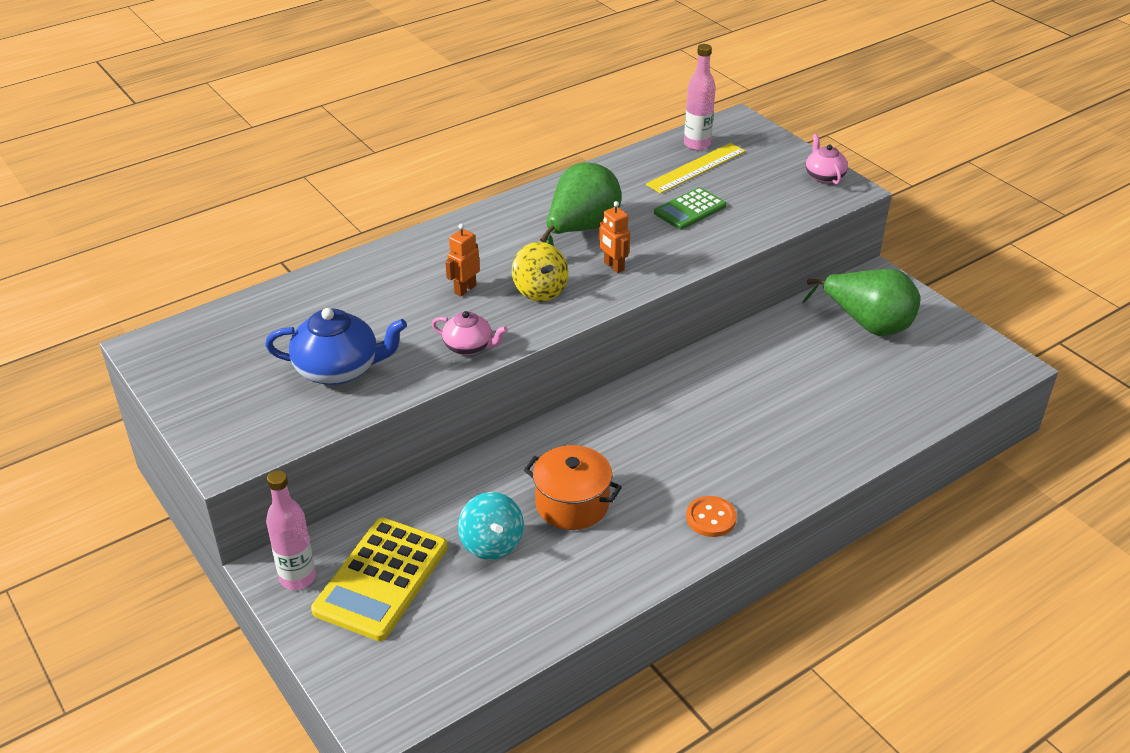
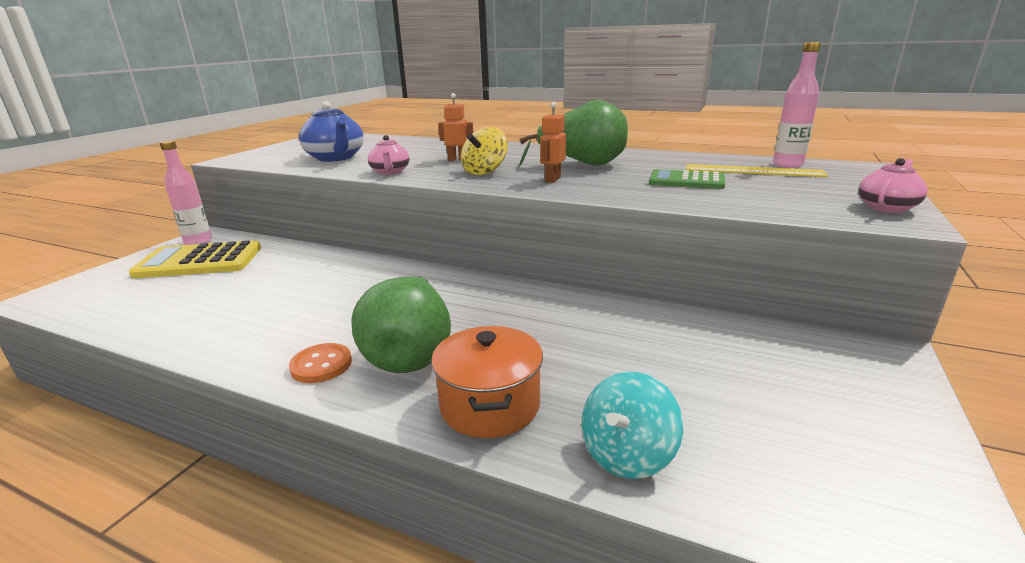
camera: 60 degrees right, 15 degrees down
(491, 543) = (248, 282): turquoise spinning top -> turquoise spinning top (627, 454)
(572, 504) = (310, 296): orange pot -> orange pot (490, 405)
(867, 324) = (782, 370): green pear -> green pear (411, 355)

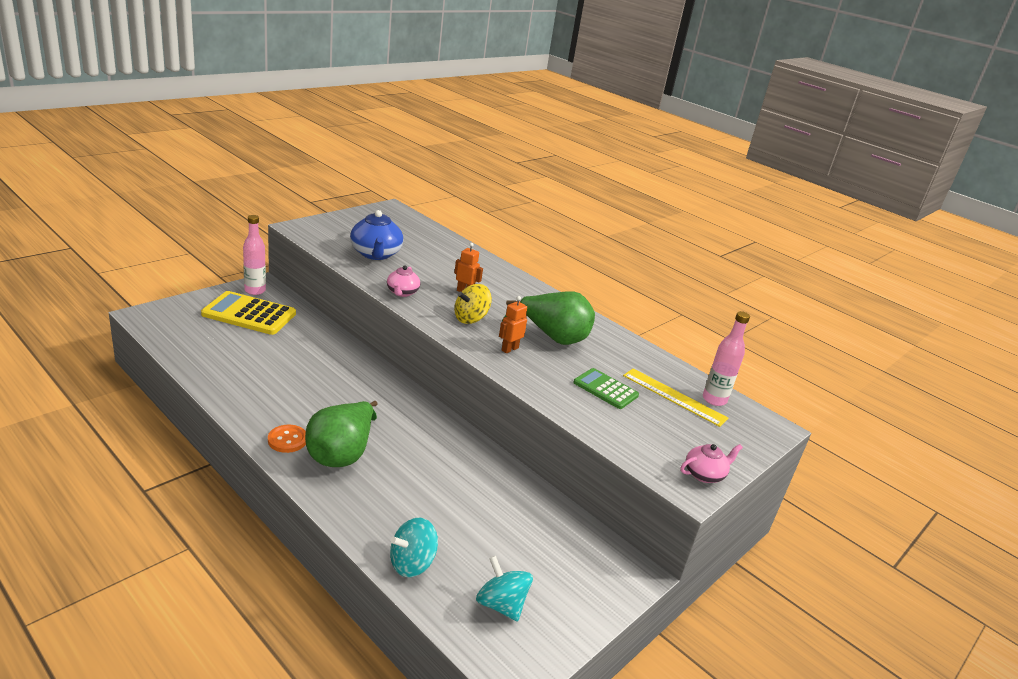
camera: 15 degrees right, 5 degrees up
(490, 405) = (363, 506): orange pot -> none
(803, 458) = (501, 604): none -> turquoise spinning top

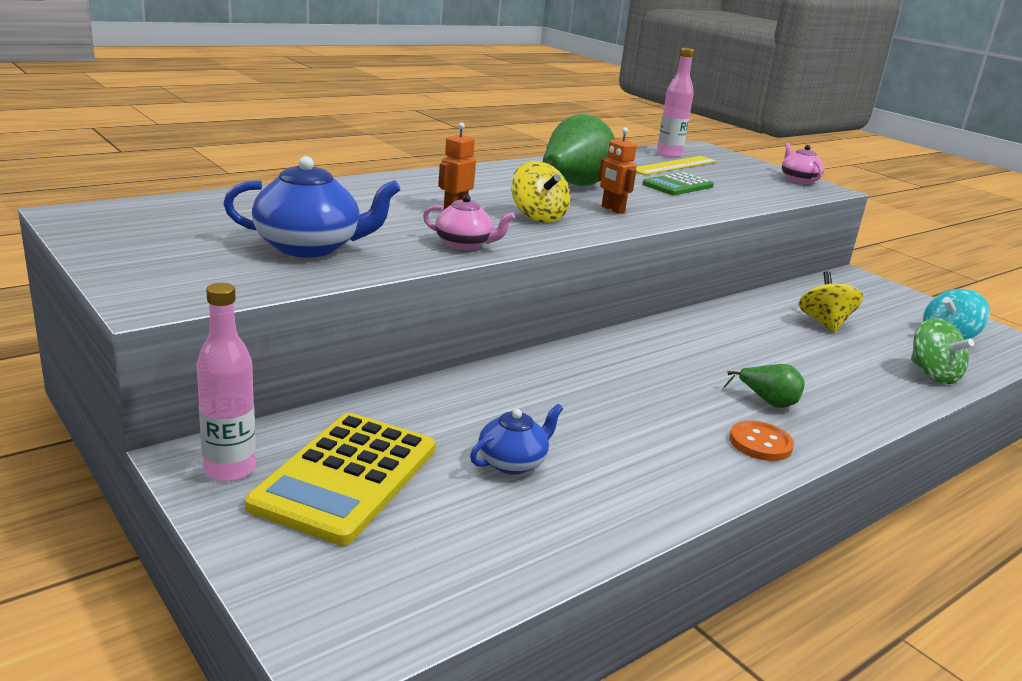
camera: 80 degrees left, 5 degrees down
(262, 354) = (513, 462): none -> blue teapot
(342, 453) = (767, 402): green pear -> green pear, size x0.49
(412, 563) = (932, 374): turquoise spinning top -> green spinning top
(495, 517) = (824, 323): none -> yellow spinning top

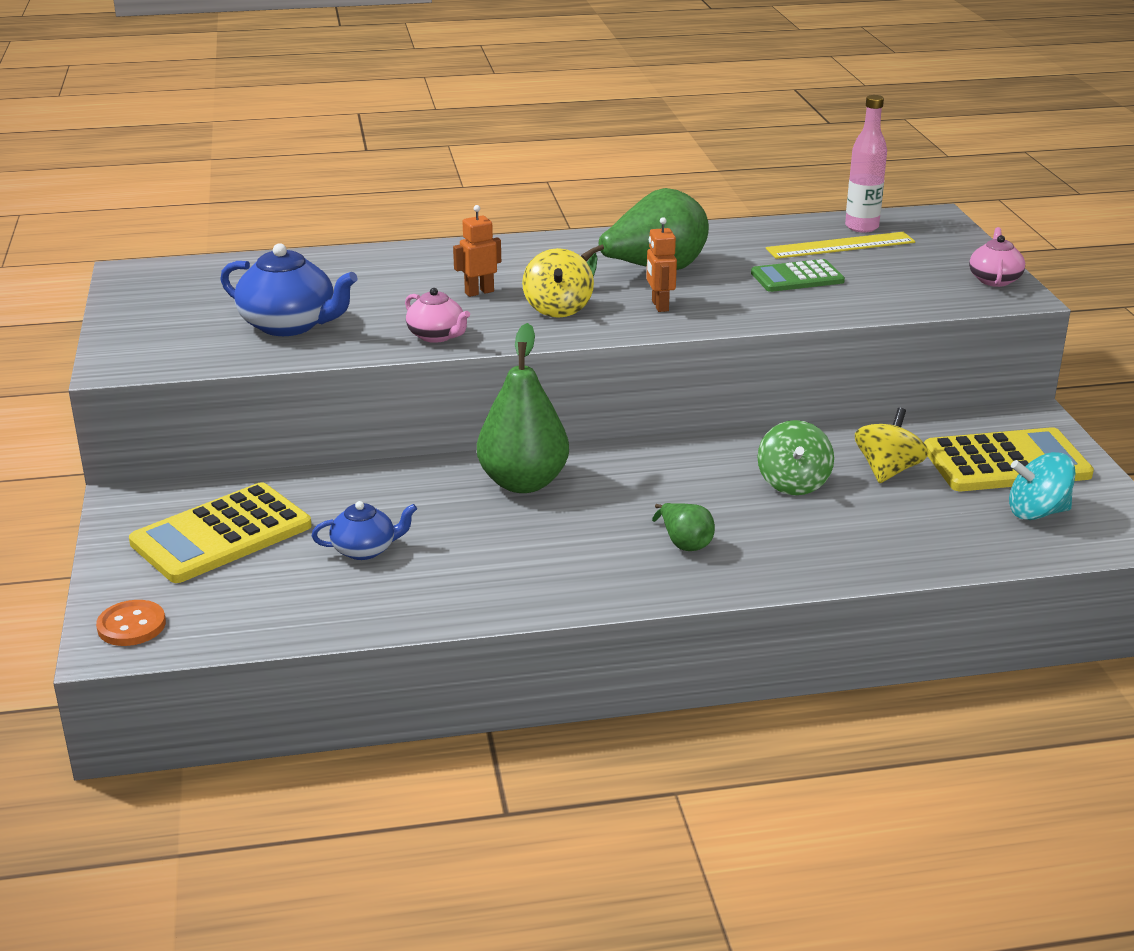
camera: 30 degrees right, 5 degrees up
(229, 469) = (144, 512): pink bottle -> none
(582, 373) = (523, 482): none -> green pear
(760, 443) = (619, 579): orange button -> orange button (131, 625)
(883, 307) = (1006, 462): none -> yellow calculator
(932, 374) = (938, 550): green spinning top -> green spinning top (793, 483)

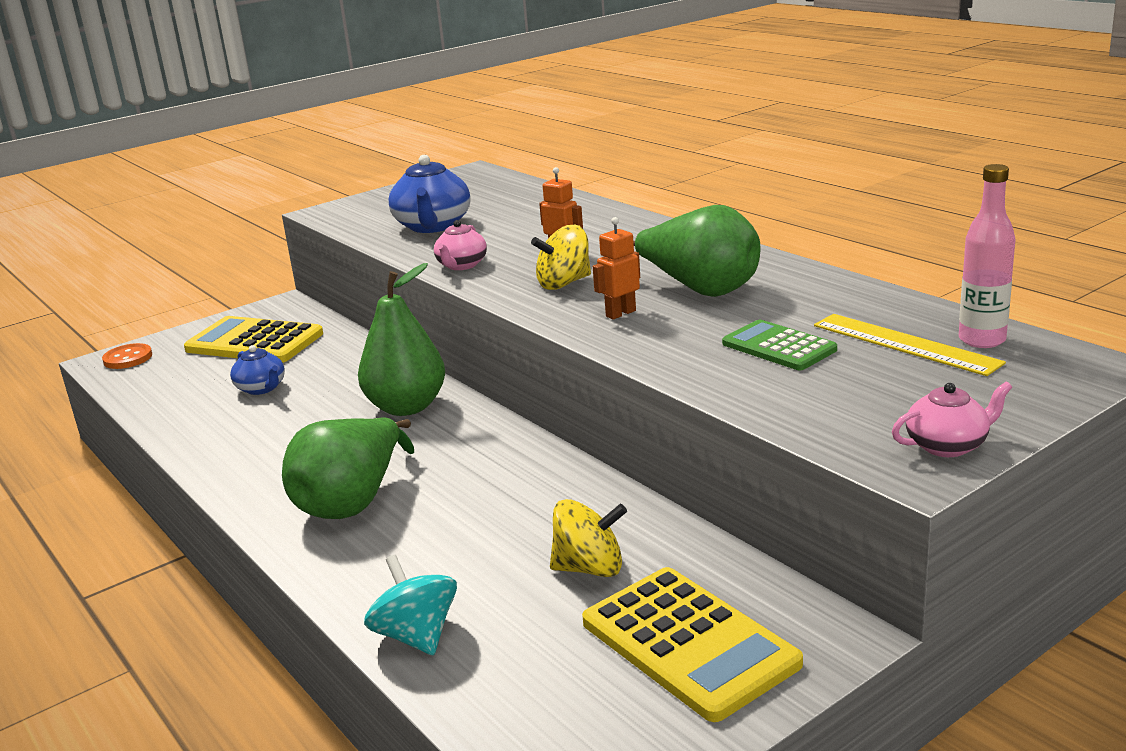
camera: 65 degrees right, 5 degrees down
(684, 543) = (353, 502): green pear -> green pear, size x2.04
(793, 483) = (511, 523): green spinning top -> none
(1037, 512) = (579, 696): turquoise spinning top -> turquoise spinning top (416, 636)

